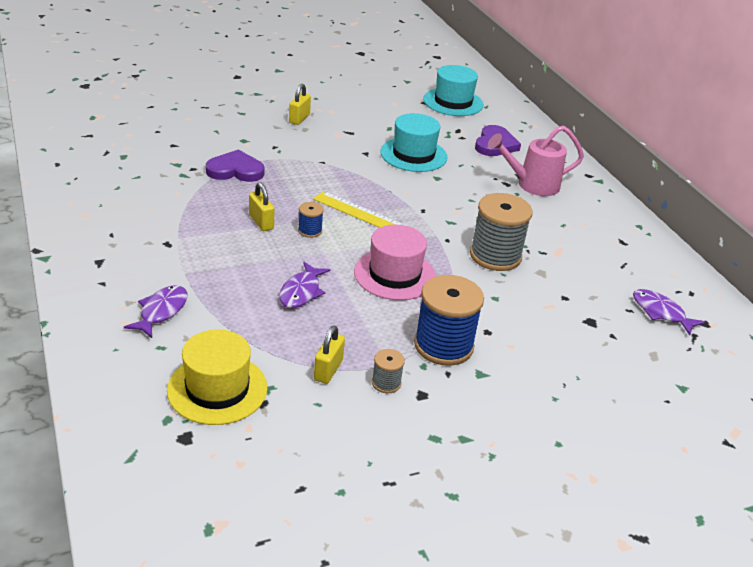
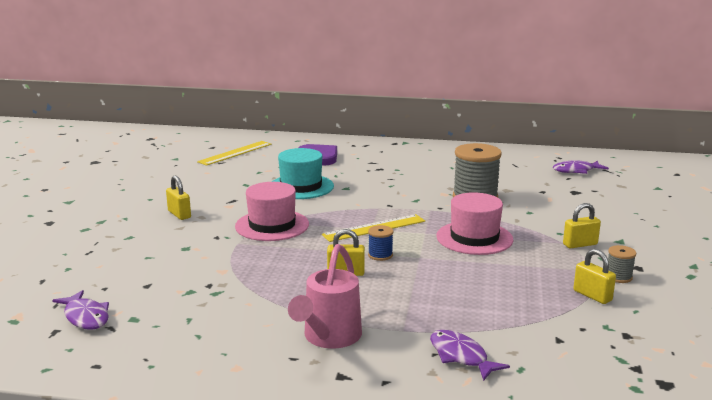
camera: 55 degrees left, 15 degrees down
(217, 389) = (599, 352): yellow hat -> none
(235, 170) = (239, 264): purple heart -> none
(301, 292) = (473, 281): purple fish -> purple fish (85, 317)
(319, 164) = (272, 225): none -> pink hat
(443, 345) = (580, 244): blue spool -> yellow padlock
(453, 102) = (235, 153): turquoise hat -> yellow ruler
(532, 185) = (390, 162): pink watering can -> pink watering can (329, 337)

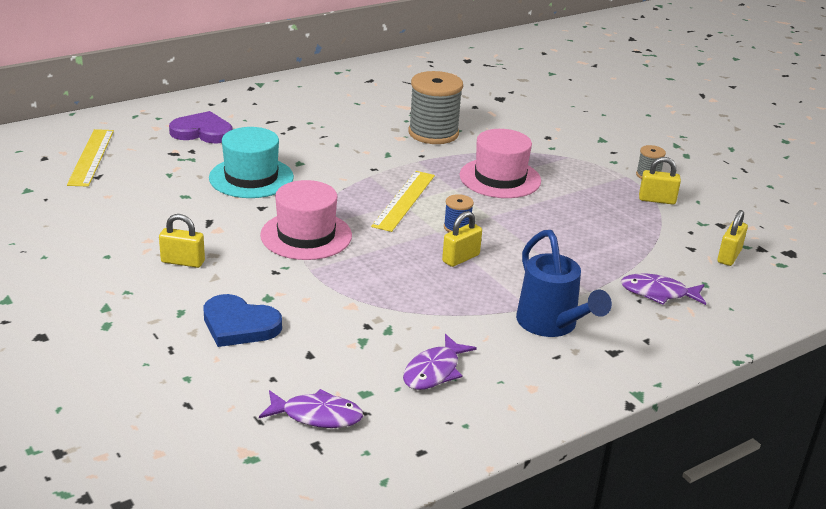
camera: 45 degrees left, 10 degrees up
(143, 255) = (239, 325): none -> blue heart
(329, 337) = (551, 324): pink watering can -> blue watering can
(576, 171) = (466, 73): purple fish -> purple fish (434, 371)
(580, 244) = (582, 154): yellow padlock -> yellow padlock (729, 256)

